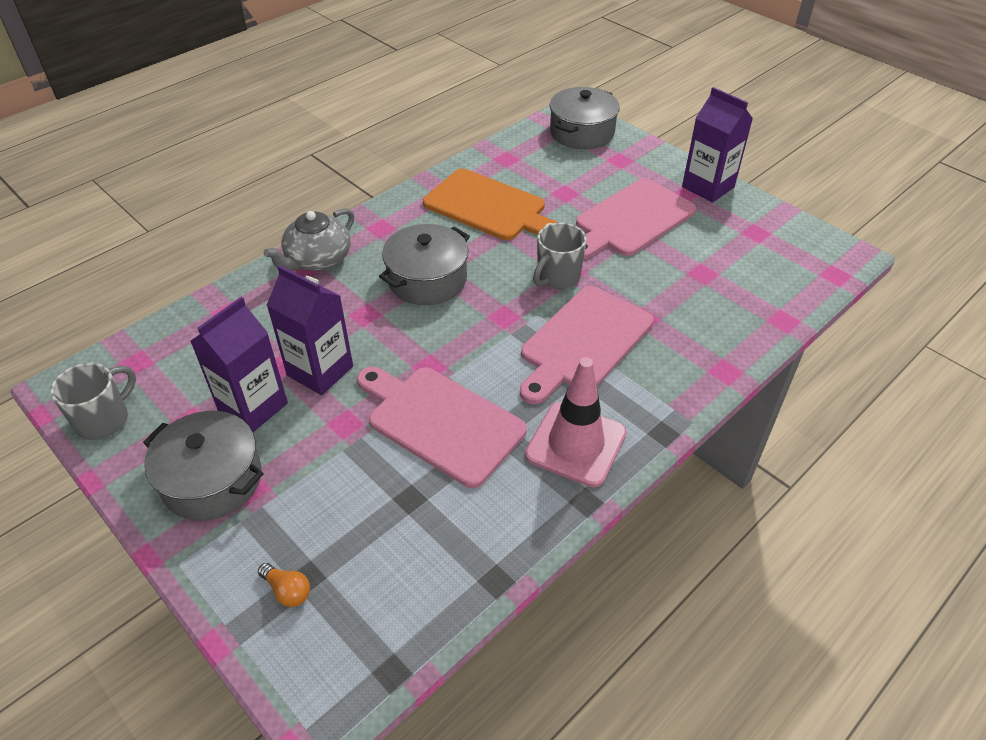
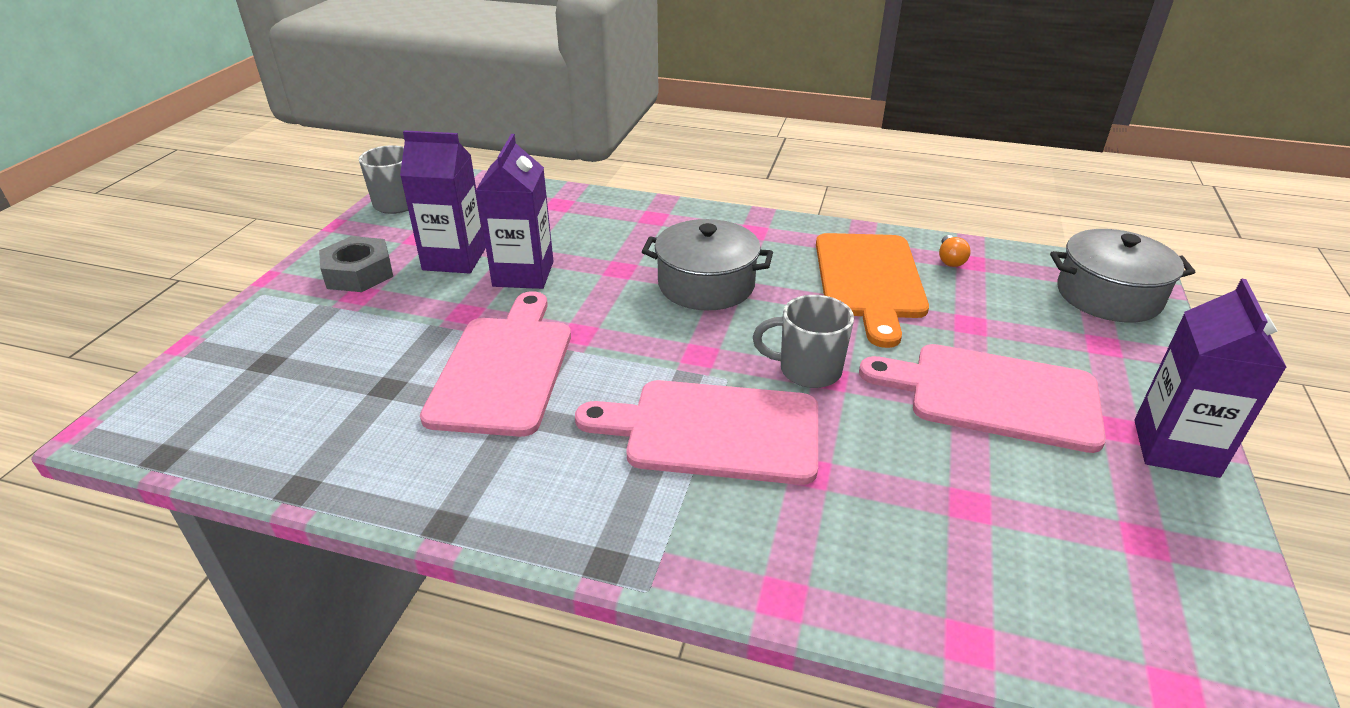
camera: 60 degrees right, 10 degrees down
(212, 480) = (359, 273): grey pot -> grey nut
(287, 590) = (248, 358): orange light bulb -> orange light bulb (950, 259)
(317, 259) = (669, 217): grey teapot -> none
(576, 444) = (534, 483): pink traffic cone -> none

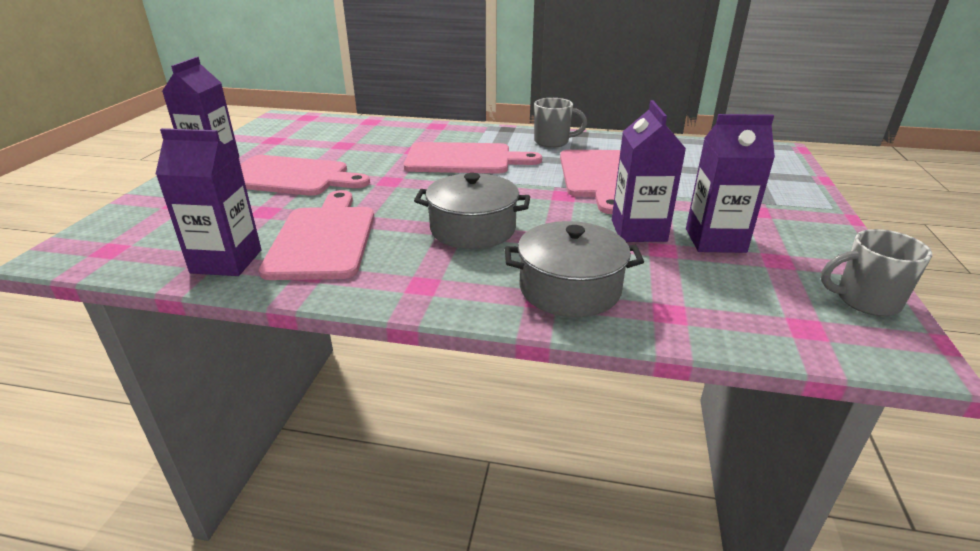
camera: 175 degrees right, 5 degrees down
(359, 273) = (782, 225): grey nut -> none
(807, 370) = (403, 183): grey mug -> grey mug (553, 142)
(869, 280) = (323, 239): orange cutting board -> pink cutting board
(950, 259) = (226, 261): orange light bulb -> purple carton
(1108, 296) = (118, 235): grey pot -> grey pot (569, 289)

